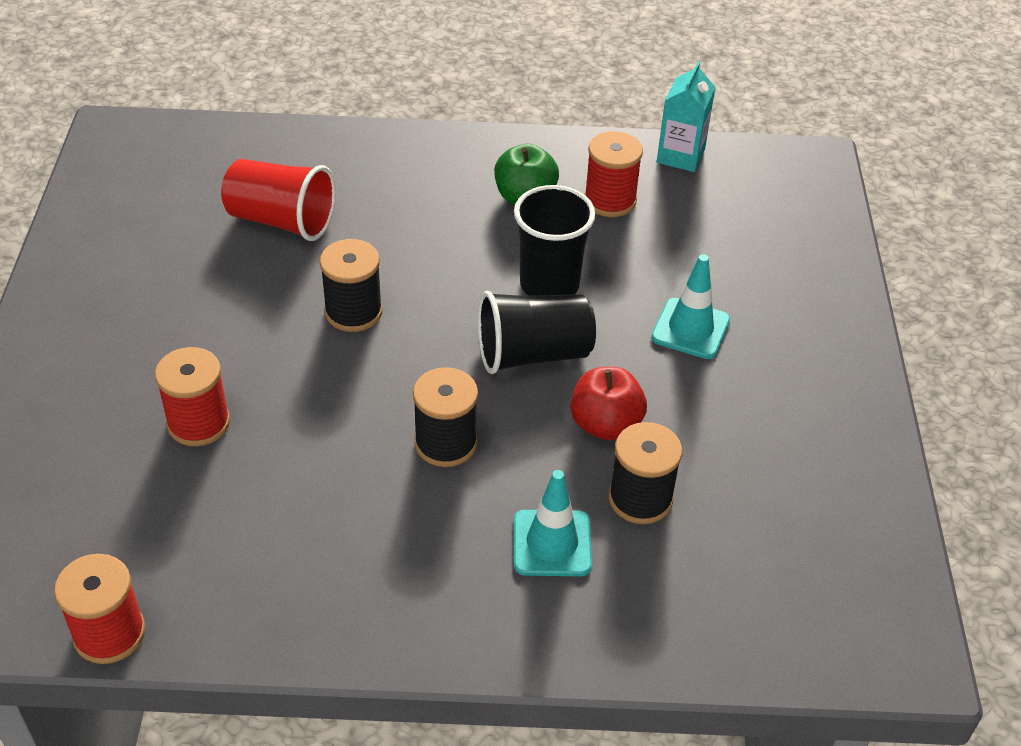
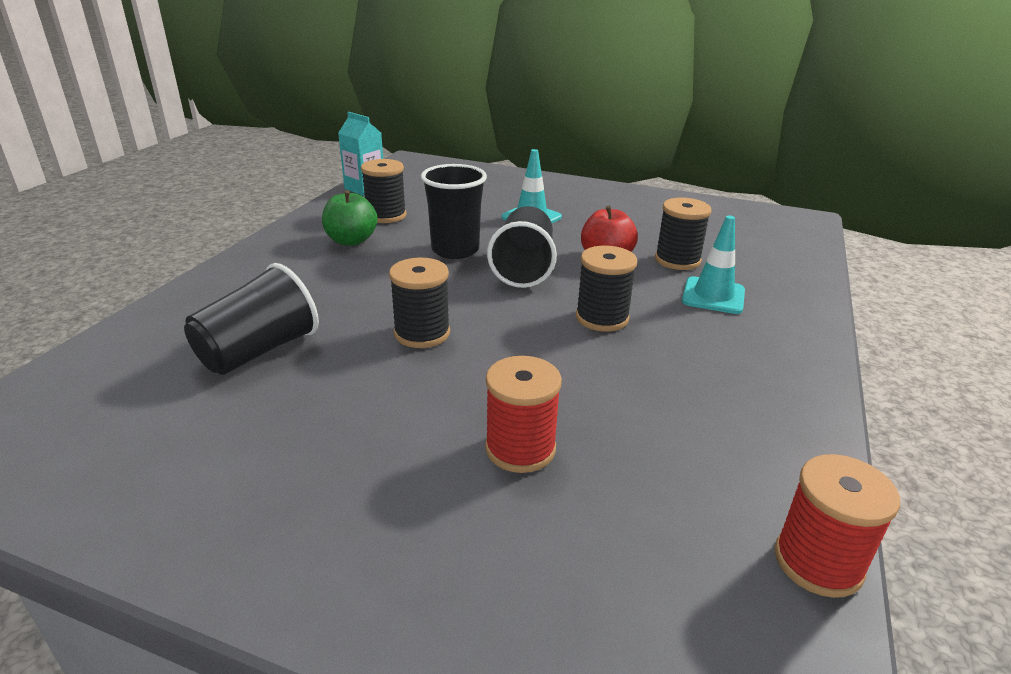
camera: 70 degrees left, 15 degrees down
(281, 221) = (258, 351): red cup -> black cup
(610, 200) = (386, 215): red spool -> black spool

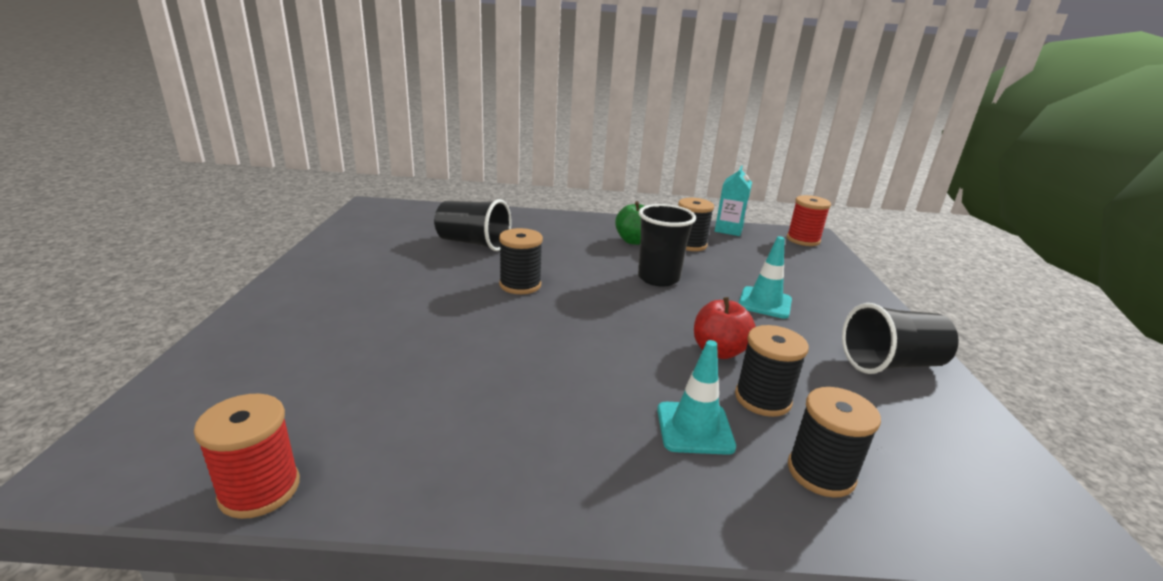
camera: 70 degrees right, 5 degrees down
(520, 449) = (392, 338): red spool -> red spool (803, 240)
(524, 268) = (654, 311): black cup -> black cup (891, 364)
(602, 318) = (593, 357): black spool -> black spool (821, 473)

